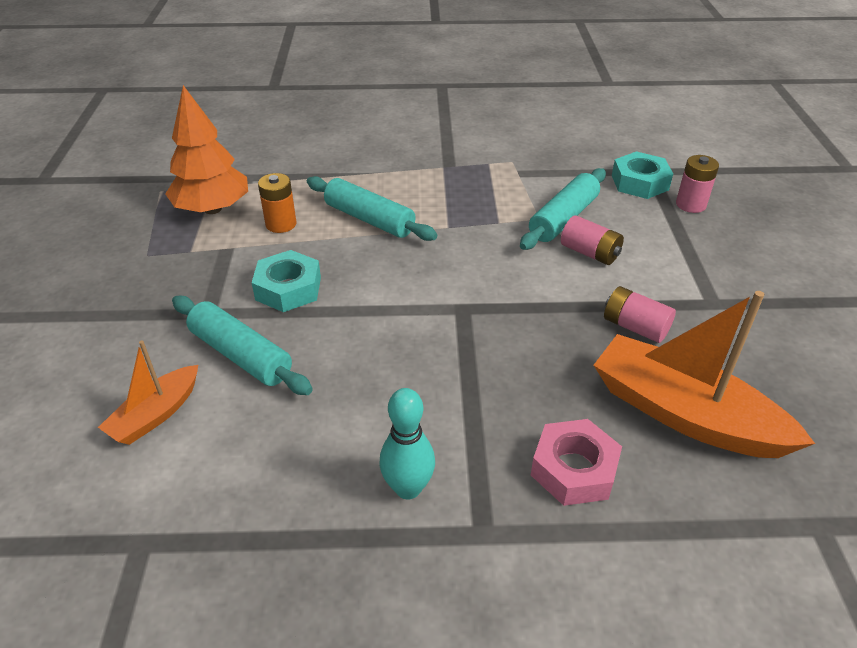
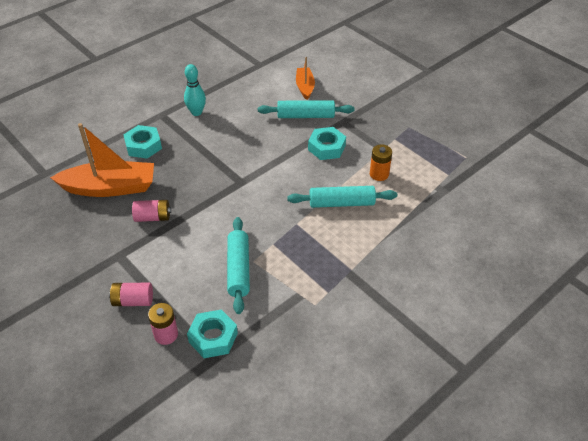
camera: 140 degrees right, 5 degrees up
(212, 209) = (424, 162): orange tree -> none
(574, 469) = (143, 146): pink nut -> turquoise nut
(590, 253) = (205, 251): pink battery -> pink battery (133, 301)

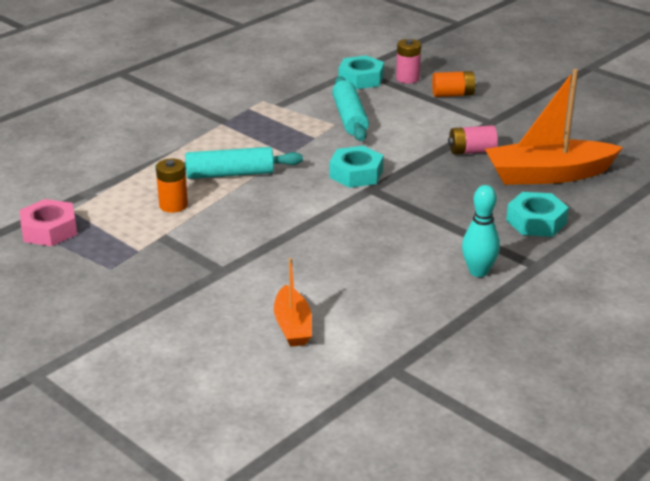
camera: 175 degrees right, 15 degrees down
(133, 301) = (453, 94): pink battery -> orange battery
(305, 116) = (287, 276): turquoise rolling pin -> none
(326, 147) = (250, 233): turquoise nut -> turquoise nut (356, 174)
(456, 157) = (49, 230): none -> pink nut

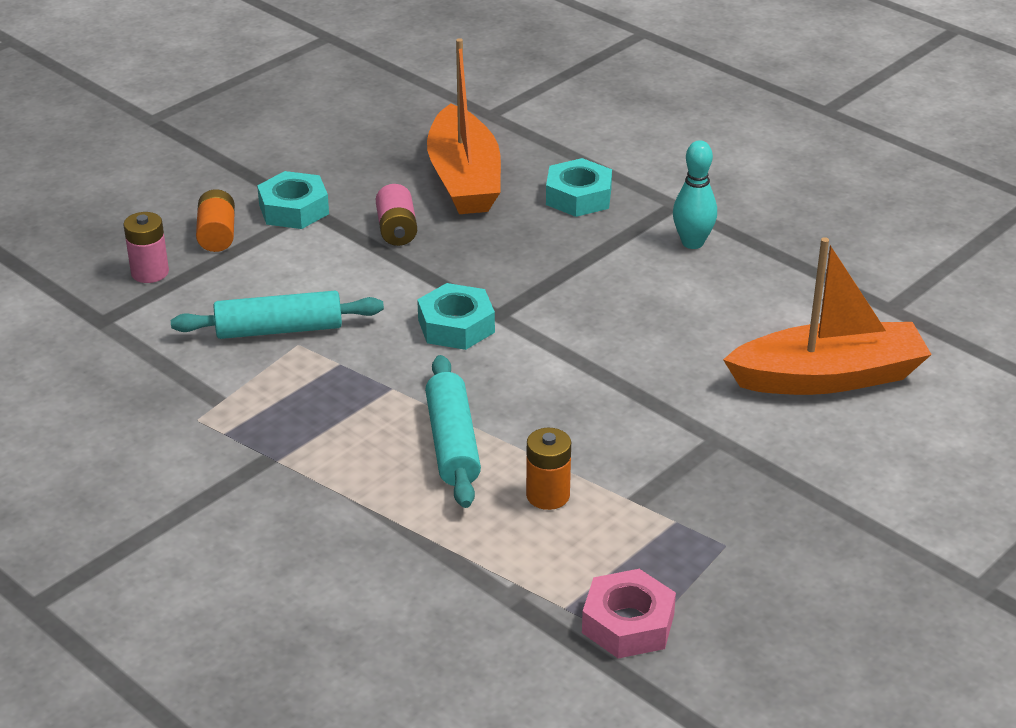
camera: 90 degrees left, 5 degrees up
(293, 326) = (828, 377): orange boat -> orange boat, size x1.85
(361, 79) = (139, 317): turquoise nut -> turquoise nut (294, 209)

